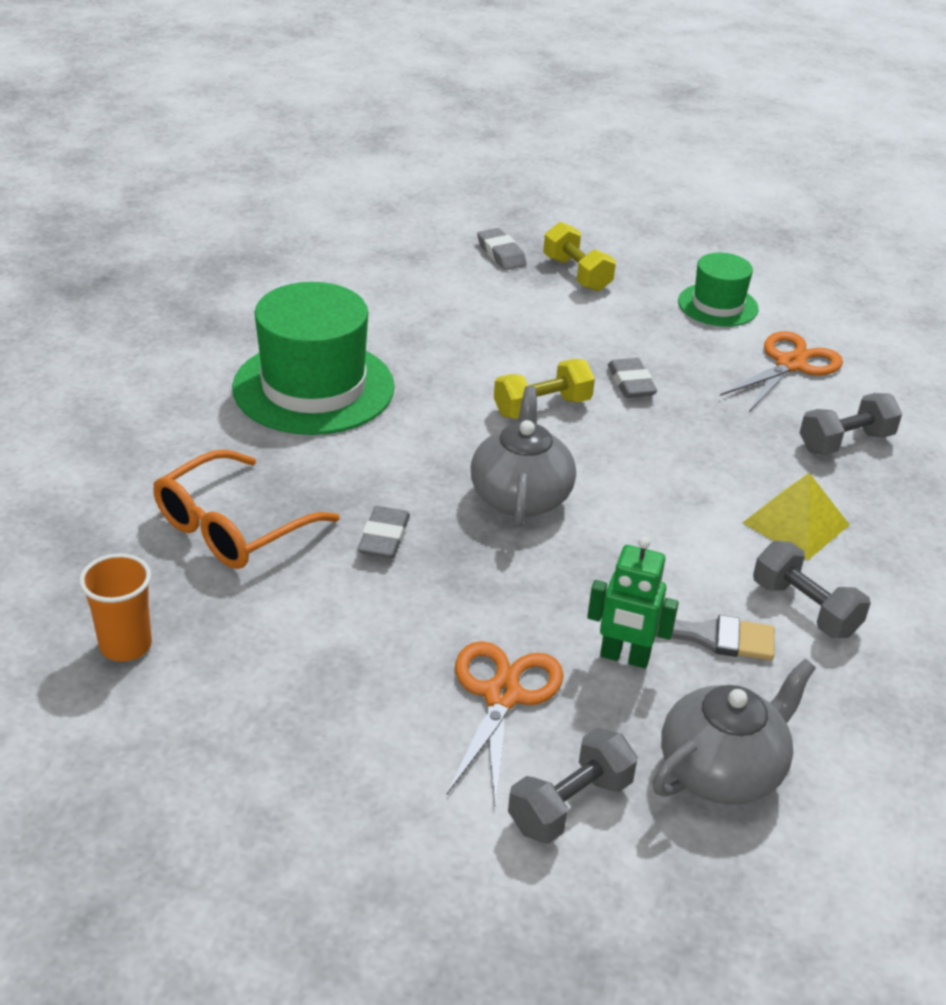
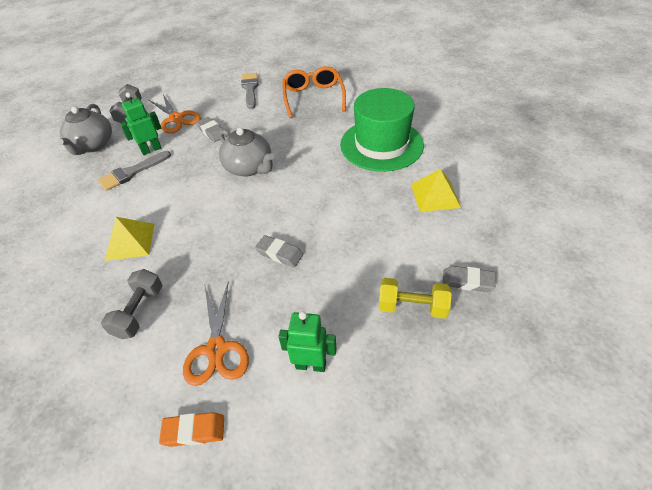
camera: 135 degrees right, 10 degrees up
(126, 645) = (284, 66): orange cup -> none
(281, 645) = (250, 89): none -> grey brush
(384, 308) = (435, 195): none -> yellow pyramid
(384, 538) = (269, 125): grey eraser -> grey eraser (212, 132)
(542, 407) = (296, 207): yellow dumbbell -> none
(717, 305) = (311, 365): green hat -> green robot
(805, 608) = (99, 208): grey dumbbell -> none
(861, 337) = (194, 431): none -> orange eraser

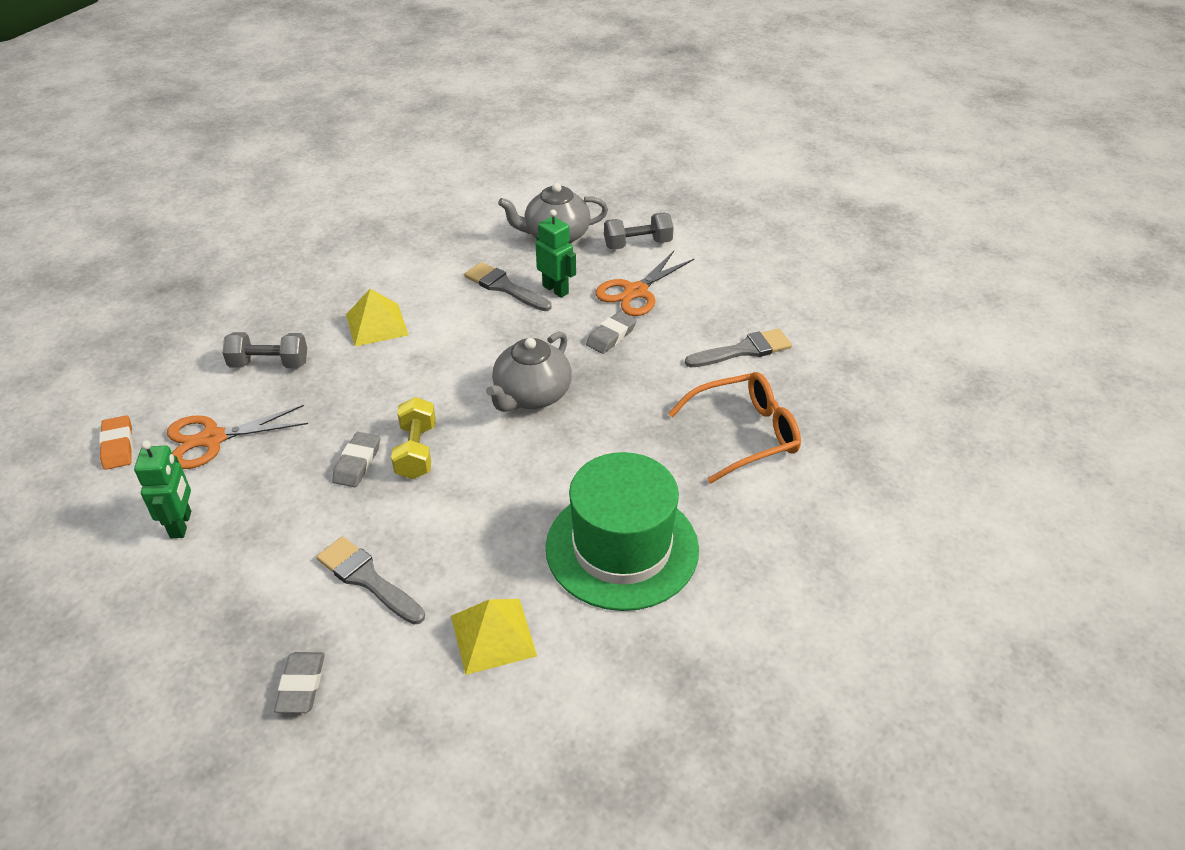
camera: 75 degrees right, 5 degrees down
(386, 249) = (367, 579): none -> grey brush
(412, 307) = (258, 618): yellow dumbbell -> yellow dumbbell (416, 451)

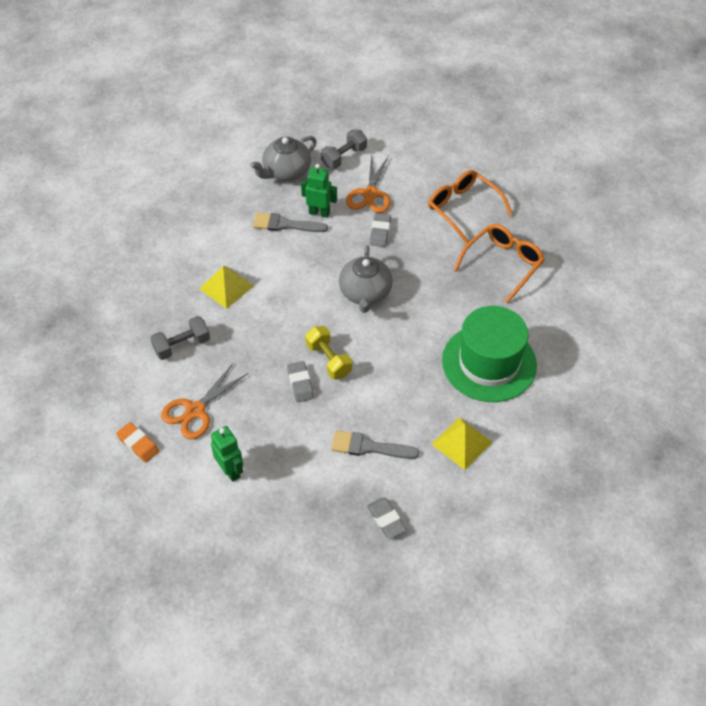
camera: 30 degrees left, 10 degrees up
(744, 350) = (463, 209): grey brush -> orange glasses

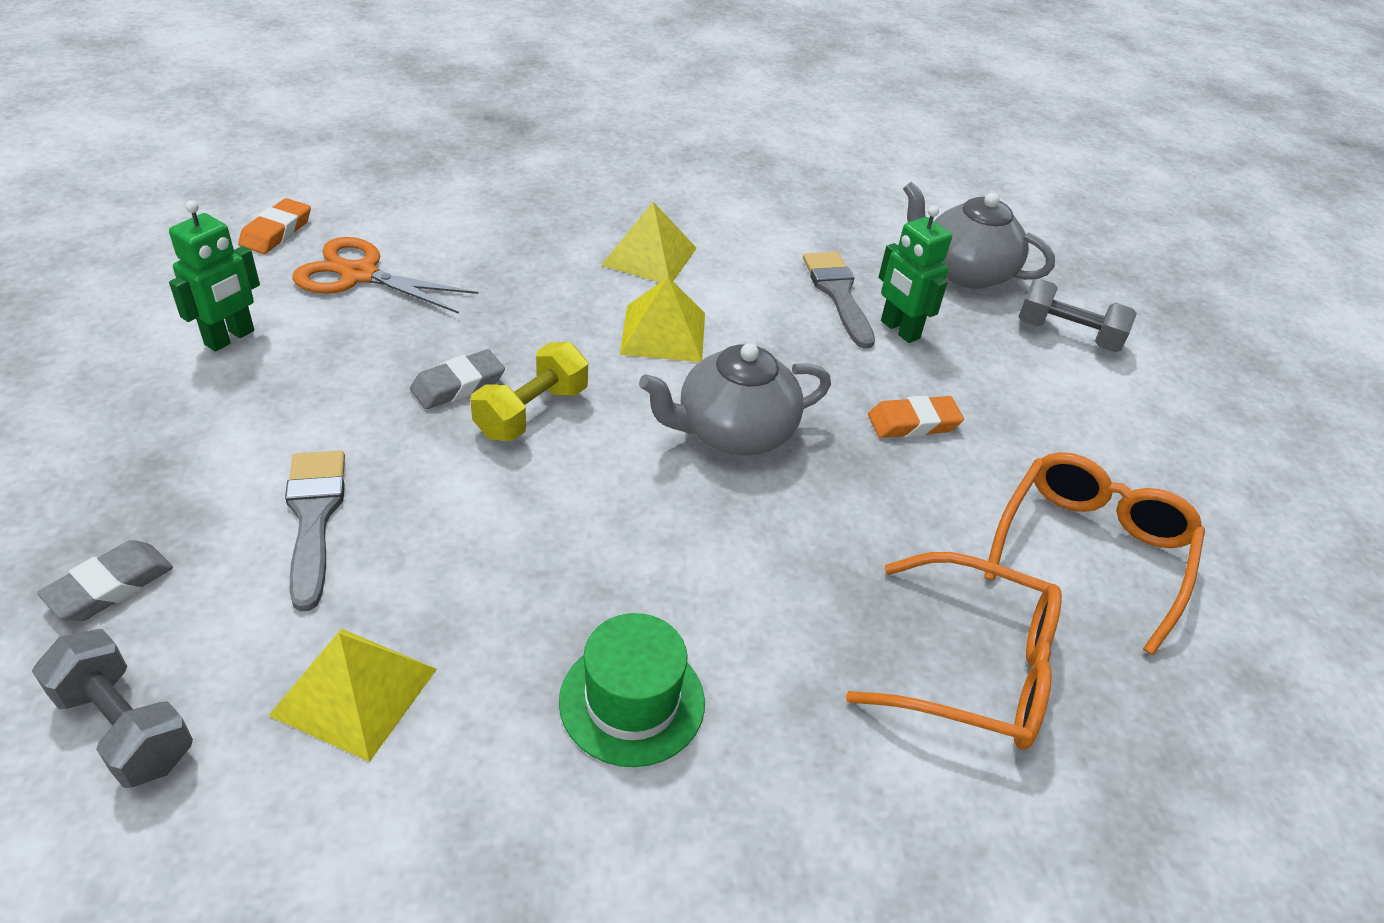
camera: 65 degrees right, 10 degrees down
(182, 345) = (498, 235): grey dumbbell -> grey dumbbell (125, 727)
(290, 298) = (663, 333): none -> yellow pyramid
(319, 213) = (899, 330): green robot -> green robot turned 150 degrees clockwise
(370, 194) = (1004, 389): orange scissors -> none
(380, 232) = (913, 423): grey eraser -> orange eraser
(489, 363) = (632, 701): green hat -> green hat, size x0.56

